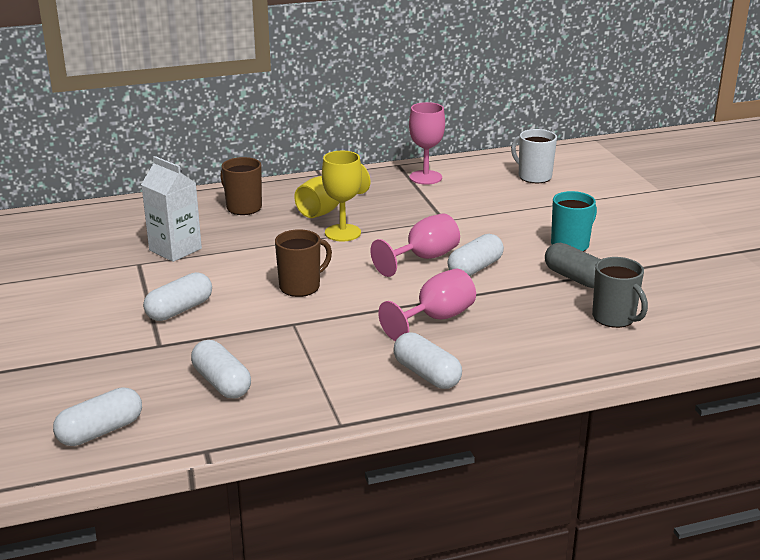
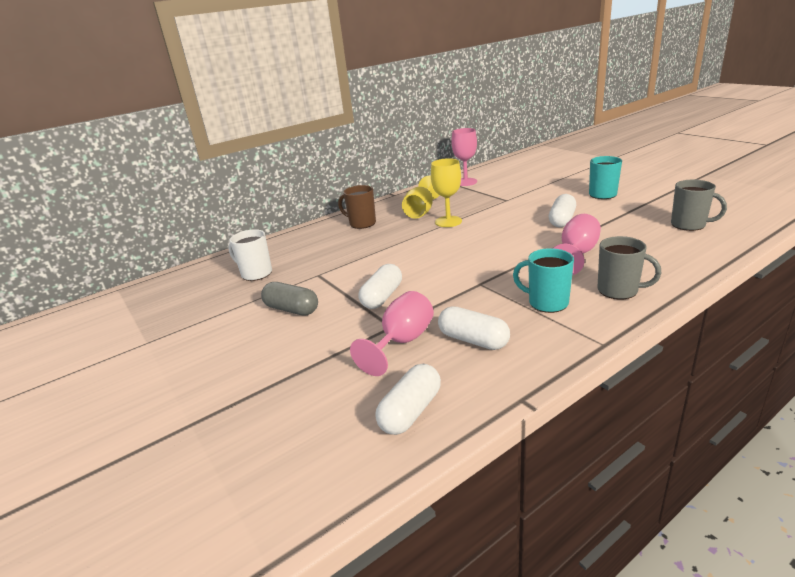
camera: 15 degrees left, 0 degrees up
(175, 249) = (338, 259): white carton -> none
(301, 287) = (457, 259): brown mug -> none
(336, 365) = (547, 303): none -> turquoise mug
(423, 258) = (521, 223): pink goblet -> pink goblet (402, 342)
(426, 374) = (619, 291): white capsule -> grey mug
(533, 176) = (531, 167): white mug -> white mug (256, 273)
(575, 278) = (631, 210): grey capsule -> grey capsule (291, 309)

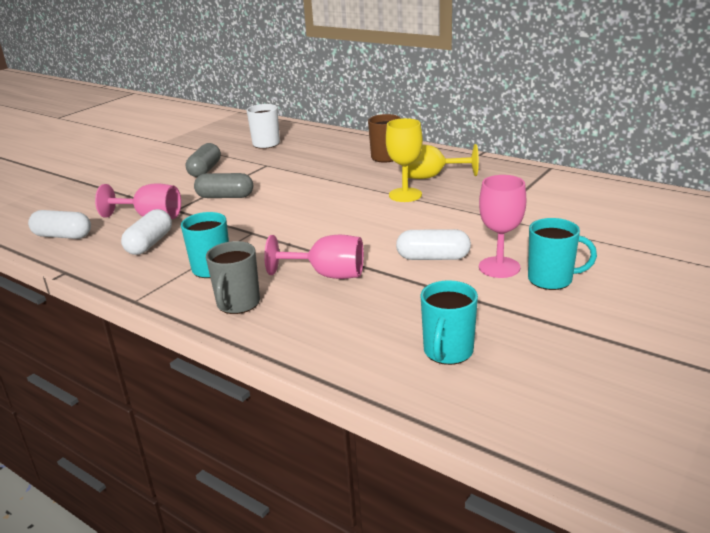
camera: 70 degrees right, 0 degrees up
(382, 297) = (225, 197): white capsule -> grey capsule
(465, 182) = (550, 183): pink goblet -> pink goblet (499, 267)
(689, 225) = (447, 352): grey mug -> turquoise mug

